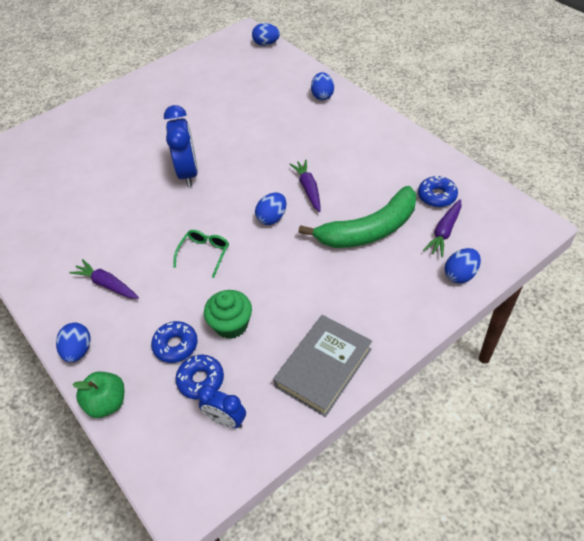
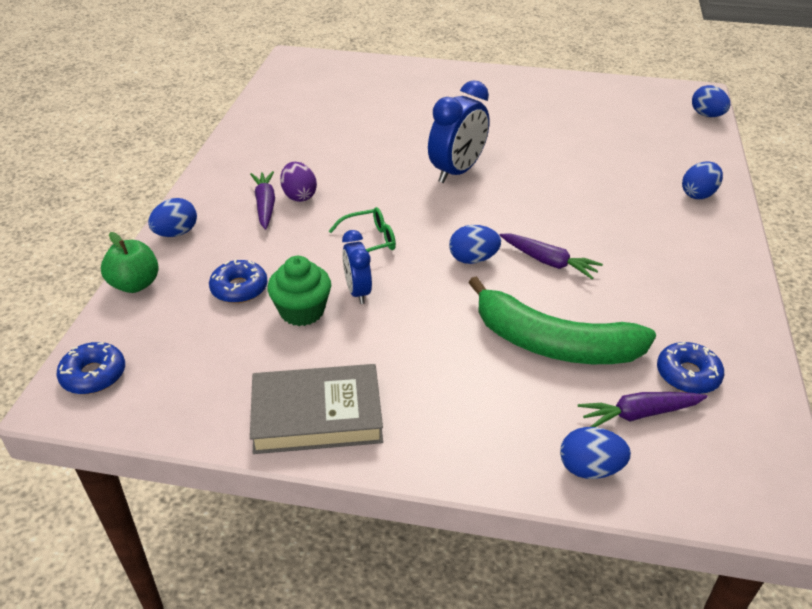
camera: 45 degrees right, 10 degrees down
(119, 261) = (299, 196): none -> purple egg
(201, 380) = (214, 329): blue donut -> blue donut (93, 375)
(226, 420) = (183, 375): blue clock -> blue clock (357, 292)
(308, 189) = (548, 262): purple carrot -> purple carrot turned 90 degrees clockwise

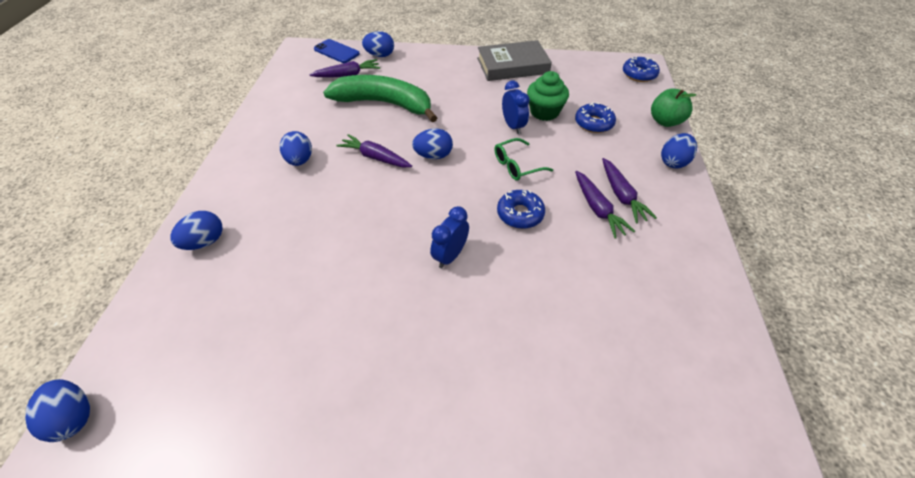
camera: 175 degrees right, 10 degrees up
(299, 196) = (597, 209): purple egg -> purple carrot
(457, 171) = (450, 255): blue clock -> blue clock, size x0.60
(645, 264) = (300, 160): none -> blue egg
(687, 375) = (311, 93): blue donut -> blue donut (520, 214)
(691, 489) = (336, 51): none -> blue phone

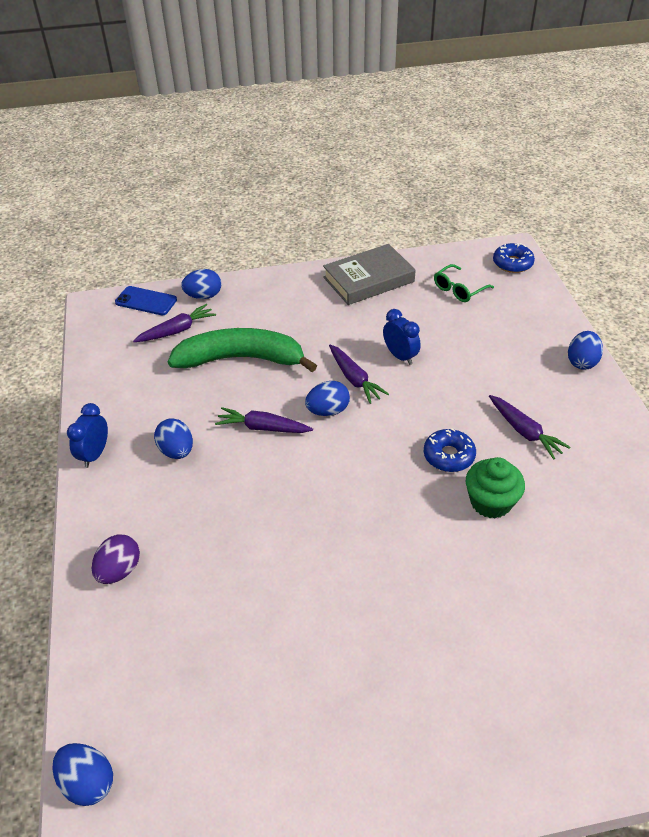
camera: 15 degrees left, 5 degrees down
(205, 242) = (119, 570): blue egg -> purple egg
(450, 255) = (396, 518): blue clock -> blue clock (95, 454)
(516, 165) = (423, 402): green glasses -> green glasses (459, 289)
(544, 112) = (427, 331): green cupcake -> green cupcake (490, 502)
(593, 123) = (485, 334): blue donut -> none
(621, 195) = (543, 411): purple carrot -> purple carrot (354, 379)
(665, 121) = (558, 316): green apple -> none

